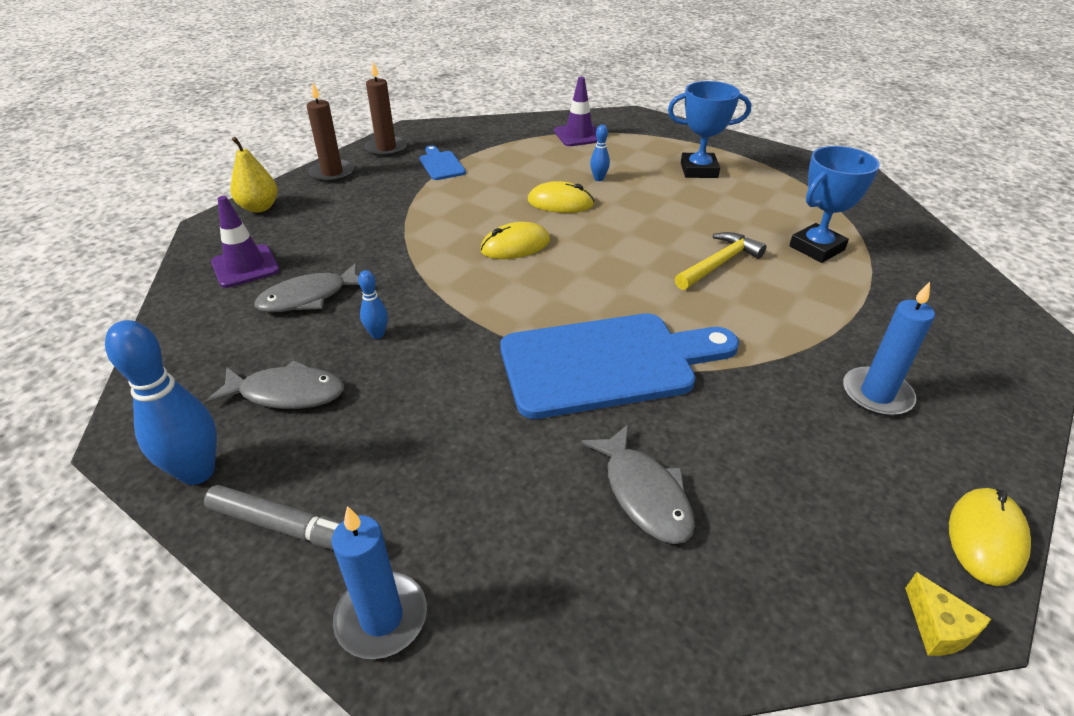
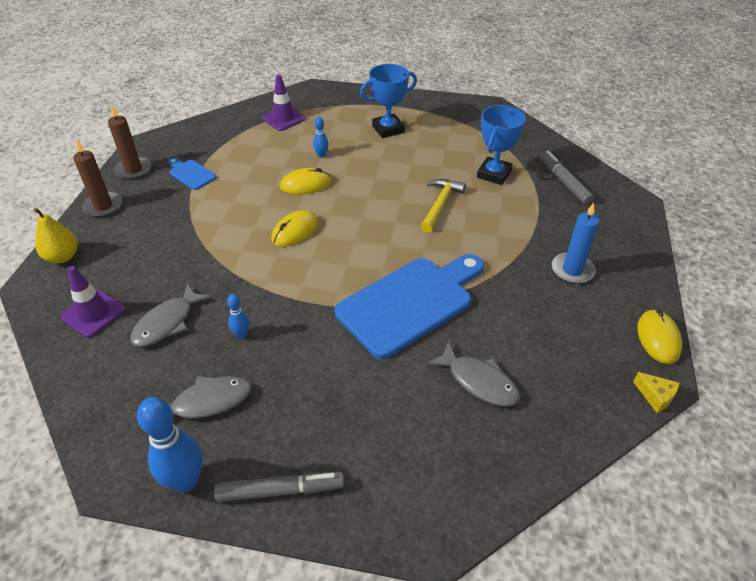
camera: 25 degrees left, 5 degrees up
(381, 617) = (375, 517): blue candle -> none
(921, 281) = (564, 181): none -> grey marker

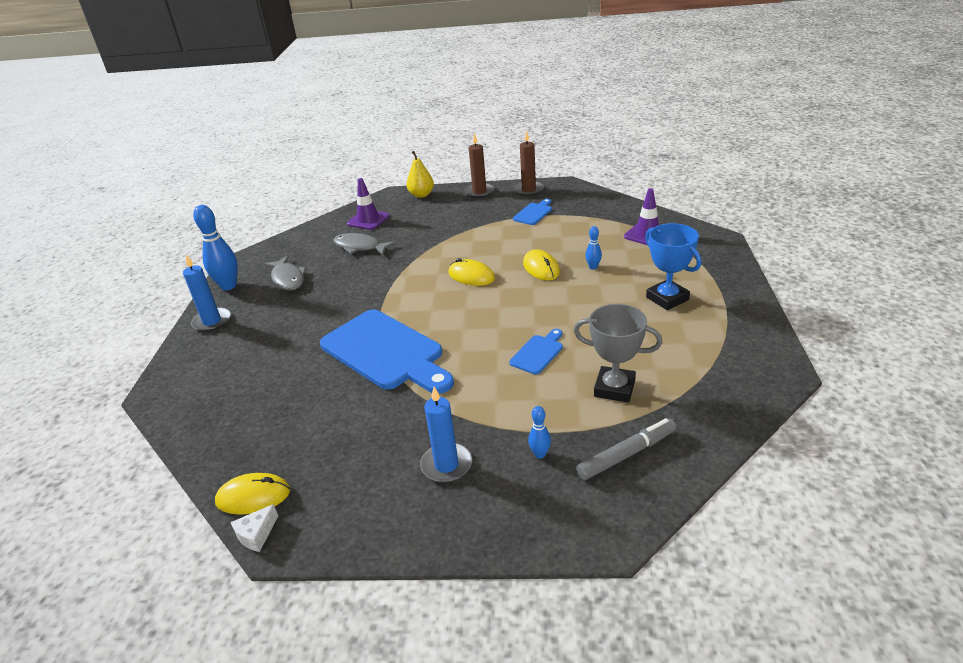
camera: 85 degrees right, 10 degrees down
(241, 334) = (348, 278): blue bowling pin -> blue bowling pin (540, 454)
(280, 491) = (212, 321): grey marker -> blue candle
(440, 204) = (538, 353): yellow hammer -> blue cutting board
(479, 381) = (291, 403): grey fish -> none
(494, 174) = (614, 388): blue trophy -> grey trophy
(655, 396) = (256, 535): yellow cheese -> white cheese
(658, 338) = (338, 544): yellow mouse -> yellow mouse (253, 496)

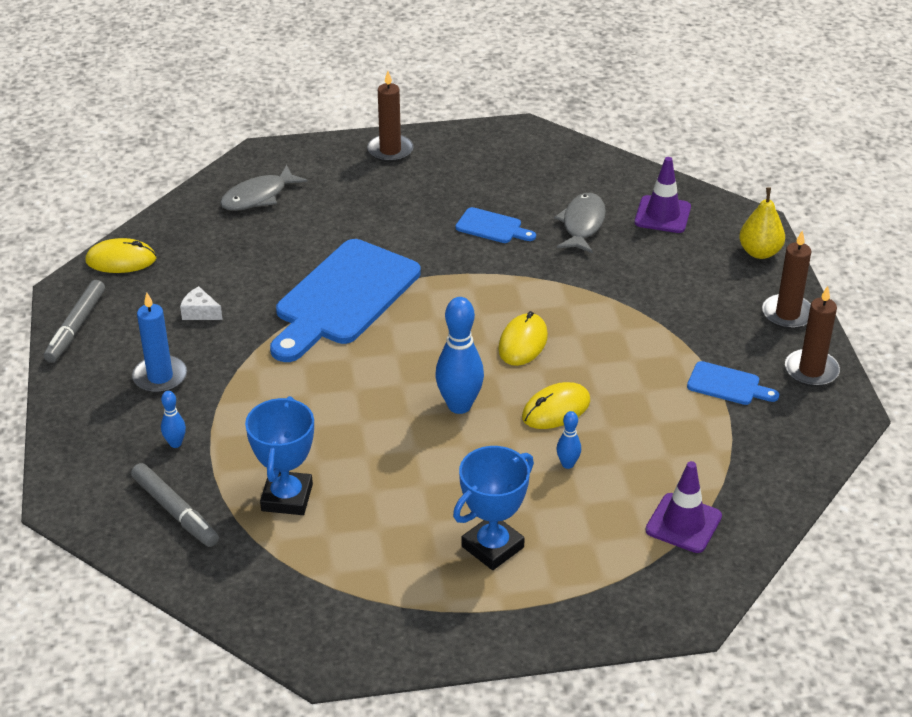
camera: 75 degrees right, 5 degrees up
(212, 321) = (390, 150): blue candle -> brown candle
(228, 286) = (466, 140): blue bowling pin -> blue bowling pin (459, 405)
(253, 496) = (121, 260): yellow mouse -> yellow mouse turned 75 degrees counterclockwise
(256, 535) = (76, 275): white cheese -> white cheese (200, 312)
(288, 279) = (490, 182): grey fish -> grey fish (258, 197)
(345, 533) = (75, 327): none -> grey marker
(538, 353) = (352, 425): blue cutting board -> blue cutting board (492, 227)
(614, 388) = (287, 498): grey trophy -> blue trophy

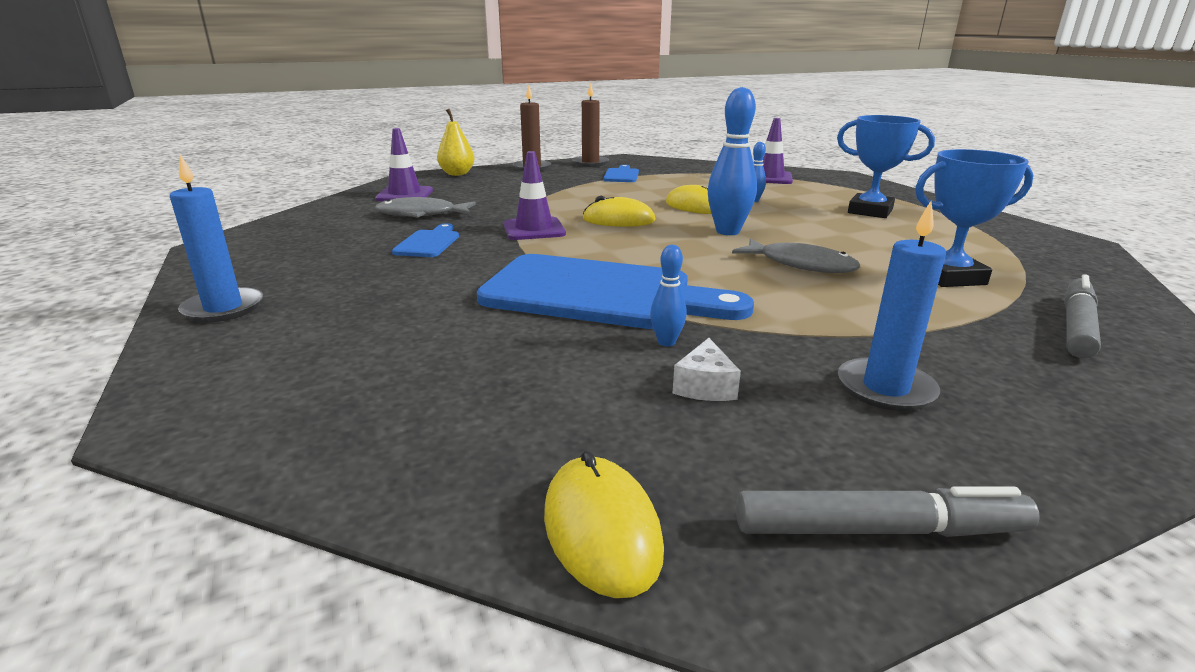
camera: 105 degrees left, 15 degrees down
(175, 443) = (984, 348): blue bowling pin -> blue bowling pin (666, 342)
(258, 197) = (338, 396): grey fish -> grey fish (801, 265)
(390, 150) = (223, 308): brown candle -> blue candle
(510, 286) = (534, 229): none -> purple traffic cone

